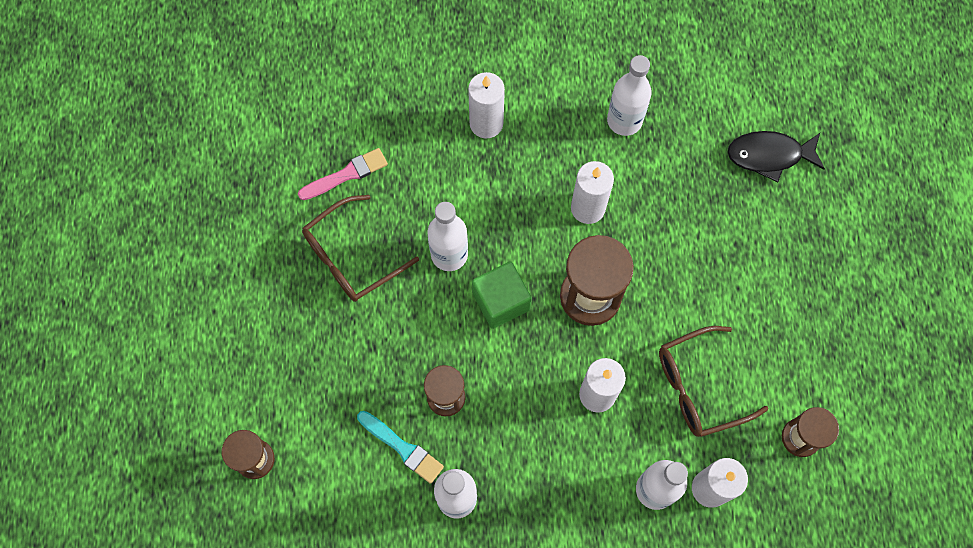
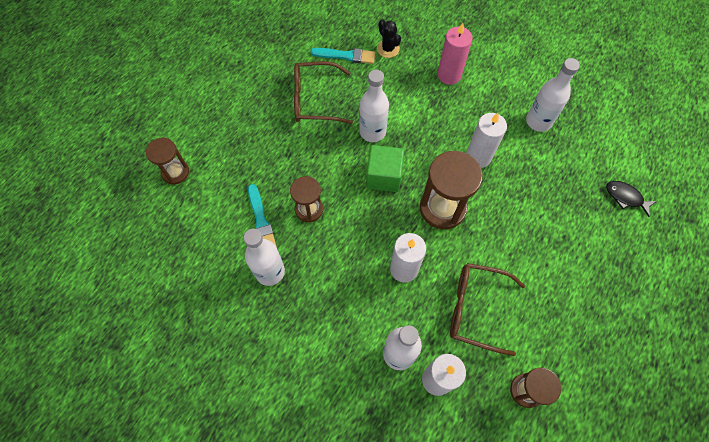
camera: 35 degrees right, 5 degrees down
(346, 174) = (346, 56): pink brush -> turquoise brush
(390, 133) = (388, 49): none -> black cactus
(486, 123) = (449, 75): white candle -> pink candle
(769, 155) = (625, 197): black fish -> black fish, size x0.66

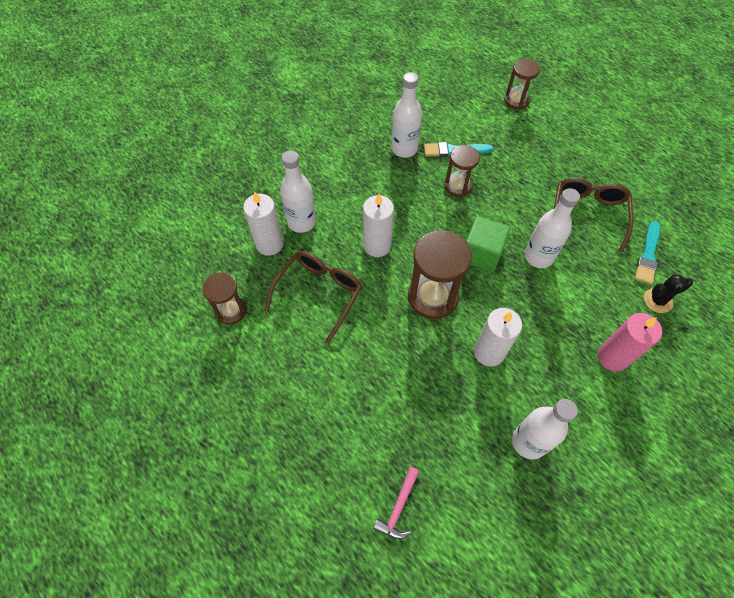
camera: 105 degrees right, 5 degrees down
(625, 197) = (398, 507): black fish -> pink hammer

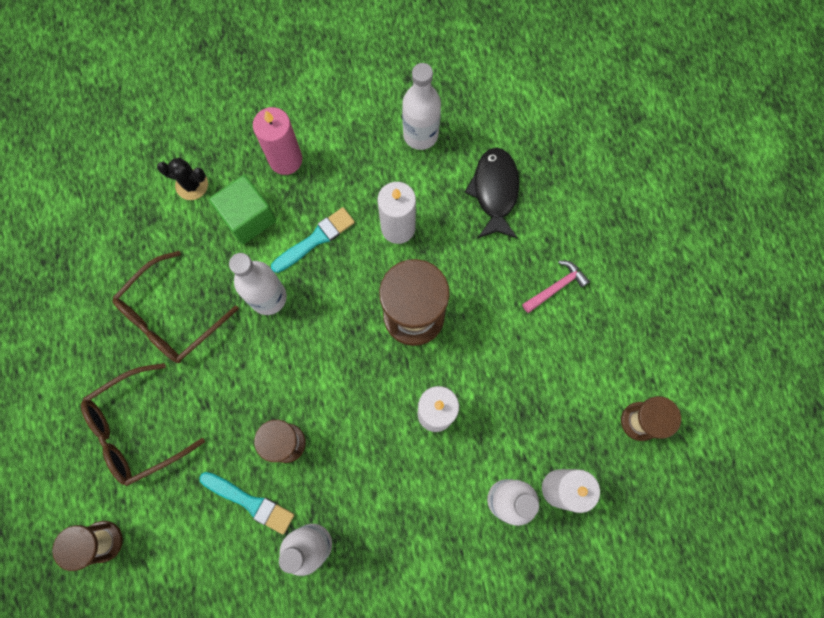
camera: 150 degrees left, 15 degrees up
(319, 293) = (533, 388): brown glasses -> brown glasses (136, 429)
(398, 507) = (566, 146): pink hammer -> pink hammer (556, 287)
(434, 426) = (495, 191): none -> black fish
(481, 254) = (326, 336): green cube -> green cube (248, 217)
(648, 255) = (154, 234): turquoise brush -> turquoise brush (315, 239)

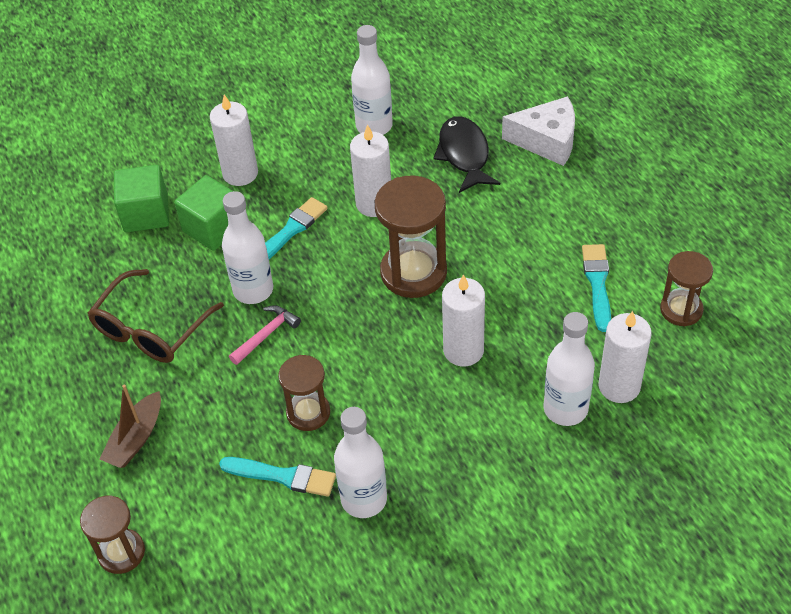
camera: 10 degrees left, 25 degrees down
(136, 429) = (136, 438): brown glasses -> brown boat
(192, 185) = (146, 214): black cactus -> green cube
(285, 159) = (240, 173): pink candle -> white candle
(556, 287) = (554, 217): pink hammer -> pink hammer (266, 335)
(574, 372) = (597, 283): none -> turquoise brush
(575, 195) = (547, 141): none -> white cheese

